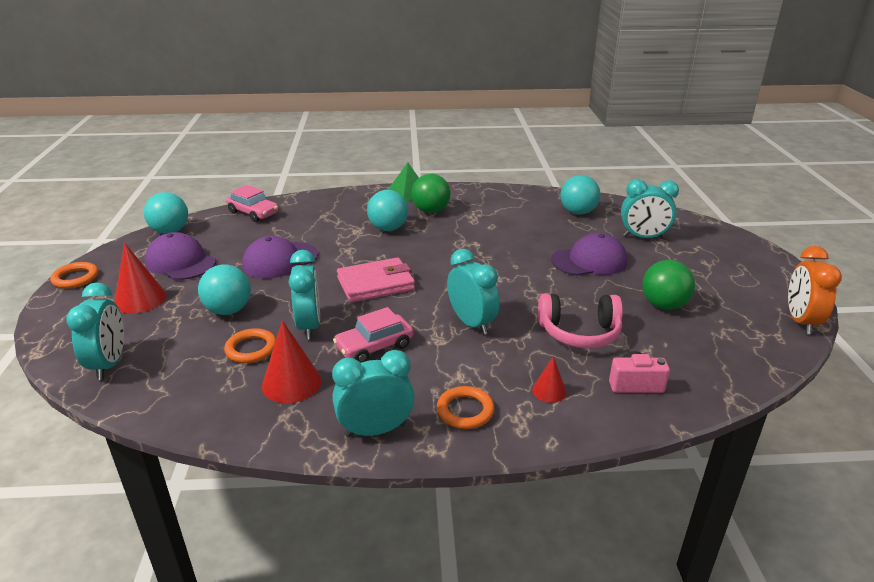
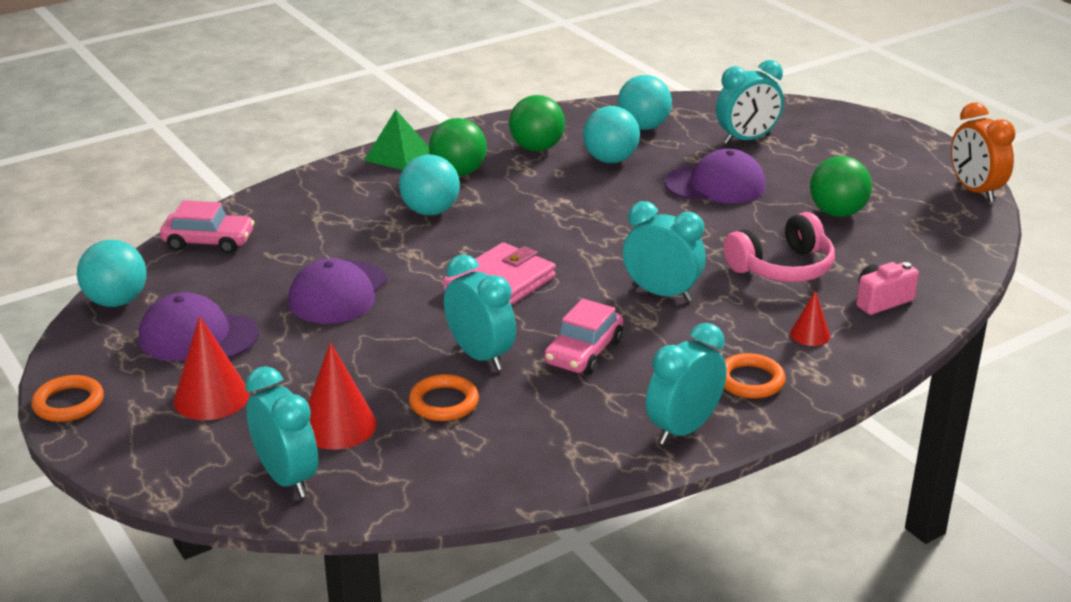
camera: 30 degrees left, 0 degrees up
(228, 310) = (354, 371): turquoise ball -> turquoise ball (610, 160)
(291, 383) = (538, 419): red cone -> red cone (338, 425)
(494, 208) = (536, 148): none -> green ball
(589, 261) = (715, 185): purple cap -> purple cap turned 45 degrees clockwise

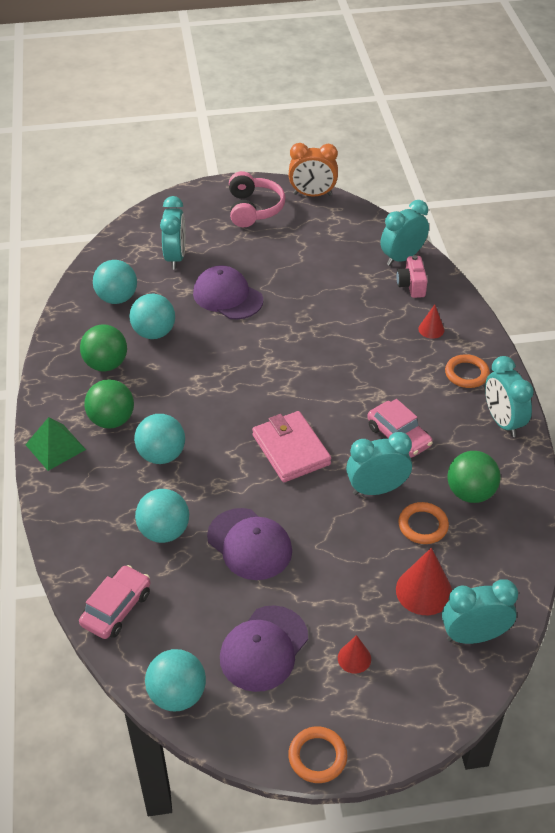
camera: 65 degrees left, 15 degrees up
(211, 397) = (354, 658): red cone -> red cone, size x0.57
(324, 240) = (164, 531): none -> turquoise ball
(662, 293) = (350, 374): turquoise clock -> turquoise clock (402, 258)
(715, 185) = (227, 296): purple cap -> purple cap turned 75 degrees counterclockwise
(782, 267) = (351, 310): pink headphones -> pink headphones (253, 209)
(837, 213) = (300, 259): green ball -> green ball (470, 493)

